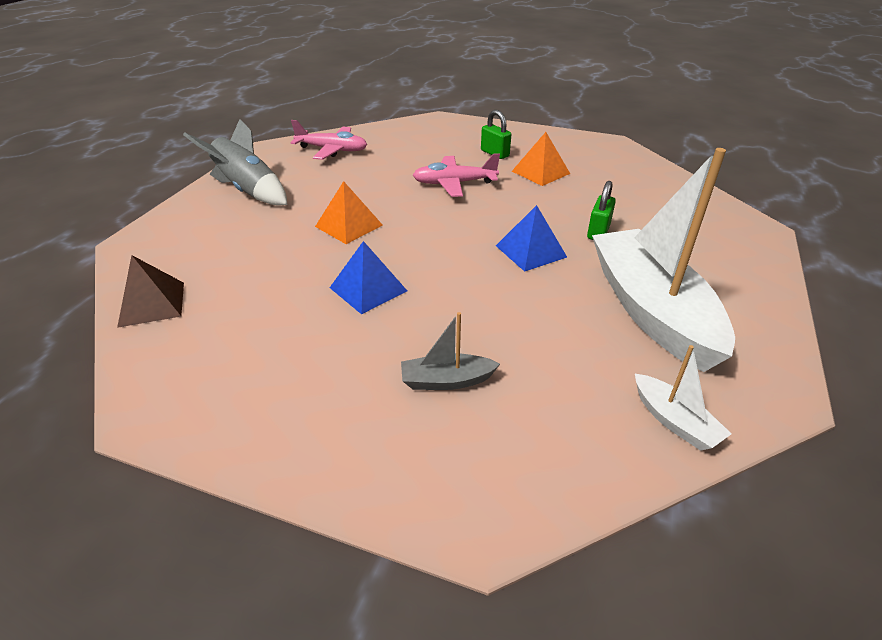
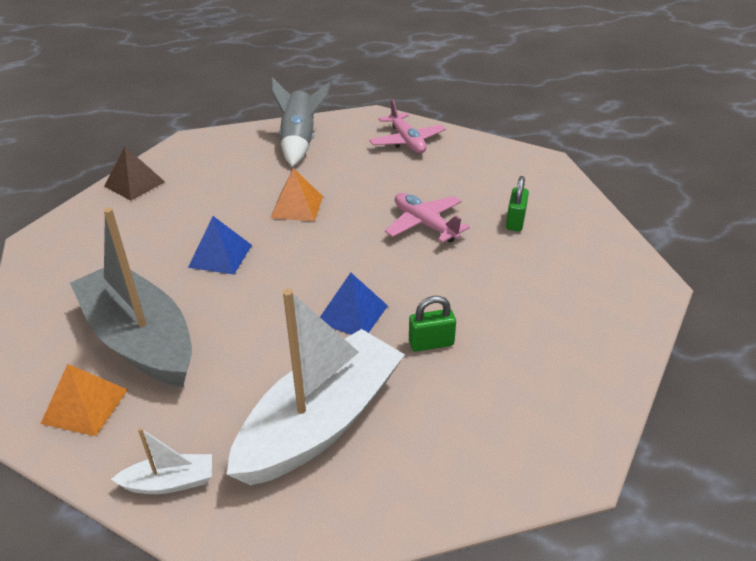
camera: 55 degrees right, 0 degrees up
(446, 381) = (140, 340): grey boat -> grey boat, size x2.35
(540, 172) = (512, 263): orange pyramid -> orange pyramid (85, 406)
(674, 421) = (169, 482): white boat -> white boat turned 120 degrees counterclockwise

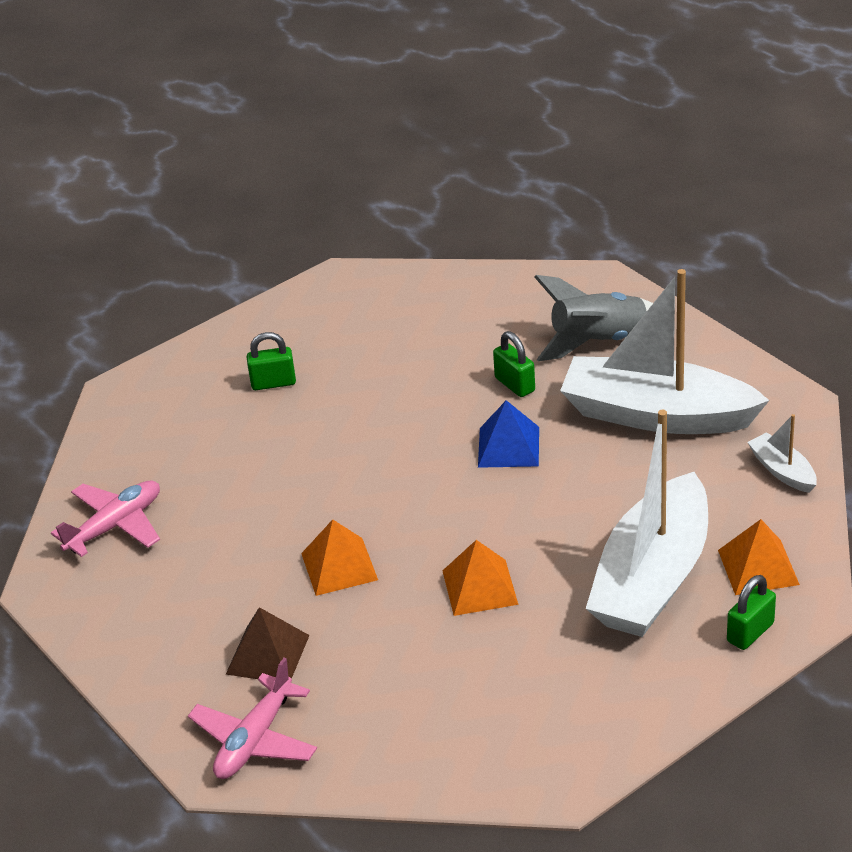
camera: 110 degrees left, 0 degrees up
(34, 370) = (750, 632): none -> green padlock
(134, 184) = (373, 764): brown pyramid -> brown pyramid (267, 654)
(140, 340) = (652, 578): grey boat -> white boat
(220, 256) = (480, 587): blue pyramid -> orange pyramid
(299, 142) = (164, 636): grey rocket -> grey rocket (599, 342)
(425, 224) = (318, 446): pink plane -> pink plane (255, 739)

